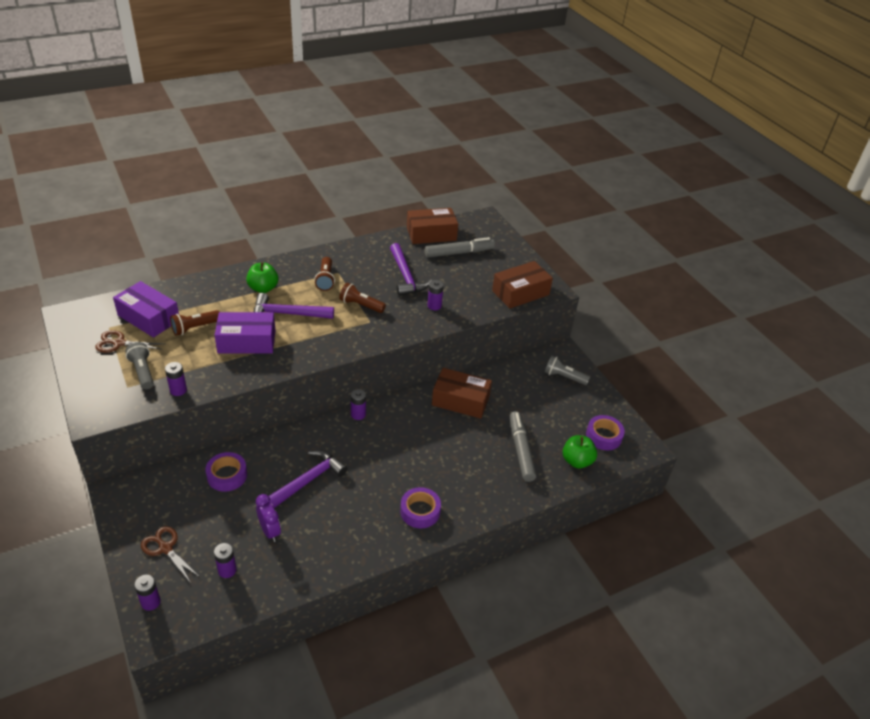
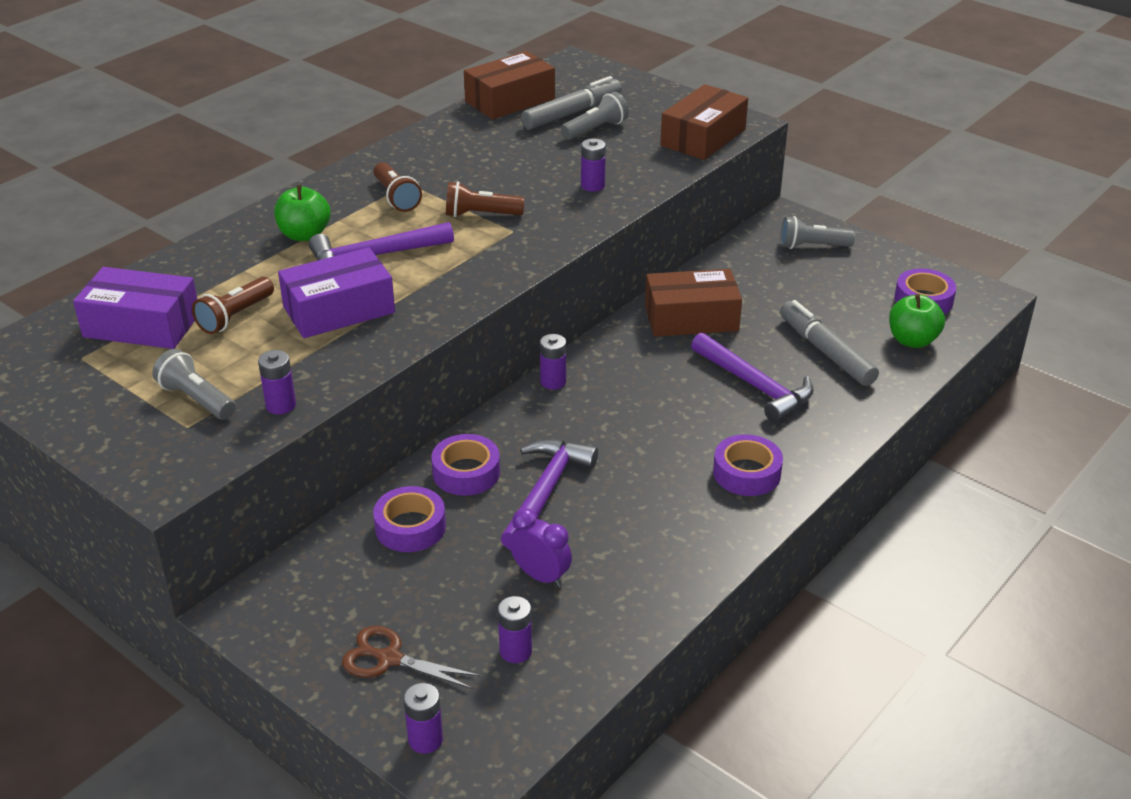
camera: 20 degrees left, 5 degrees down
(119, 343) = (120, 373): brown scissors -> none
(276, 454) = (466, 472): none -> purple tape
(406, 276) = (517, 161): purple hammer -> purple hammer (754, 386)
(464, 268) = (595, 129): none -> grey flashlight

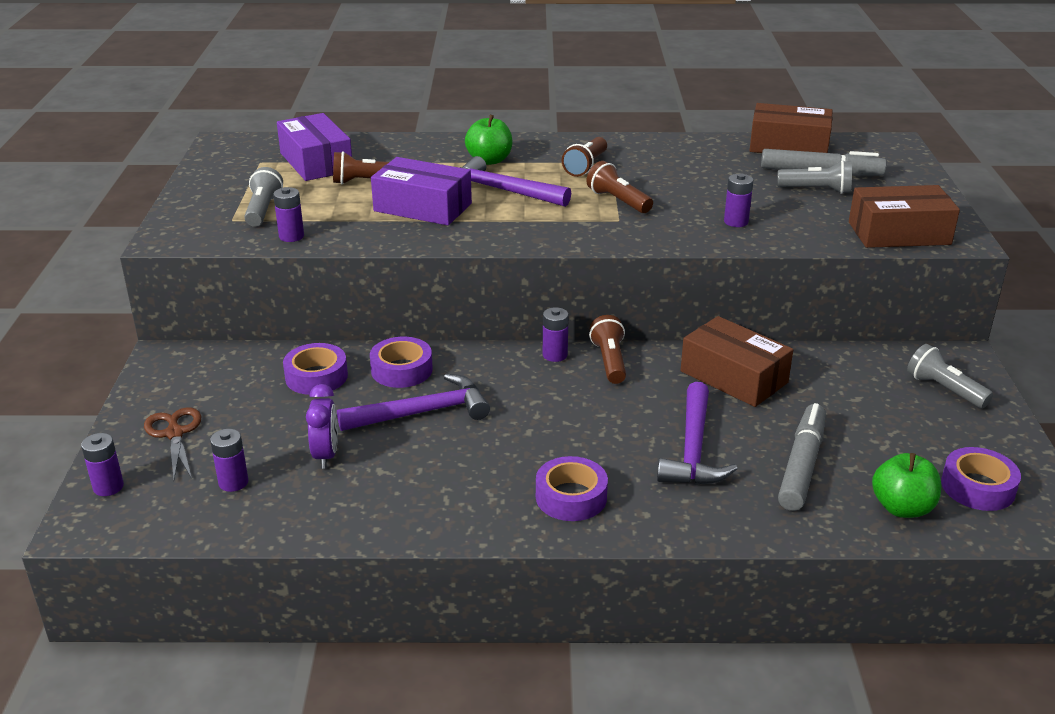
camera: 50 degrees right, 5 degrees down
(597, 361) = (609, 361): none -> brown flashlight

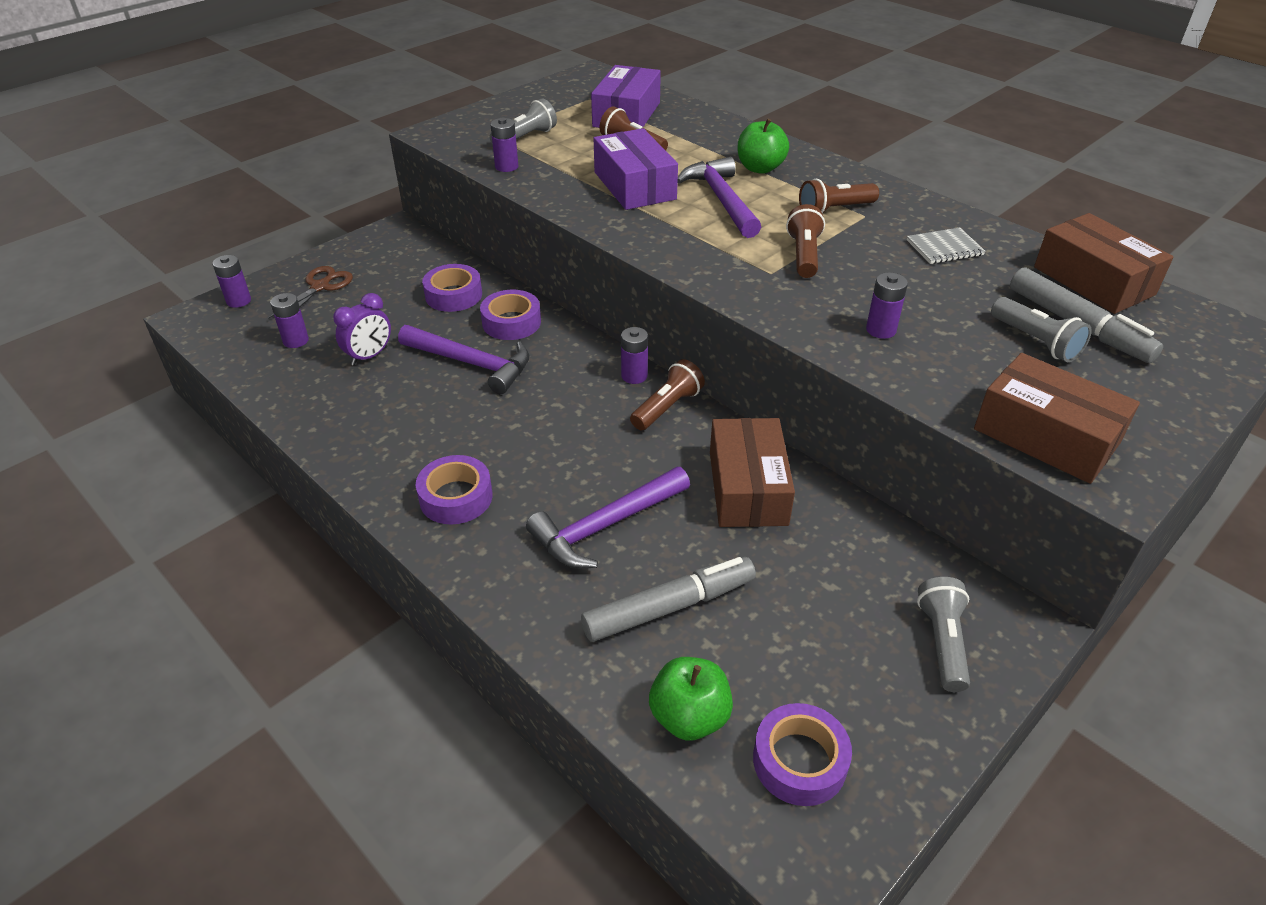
camera: 45 degrees right, 10 degrees up
(687, 161) = (944, 248): none -> grey notebook

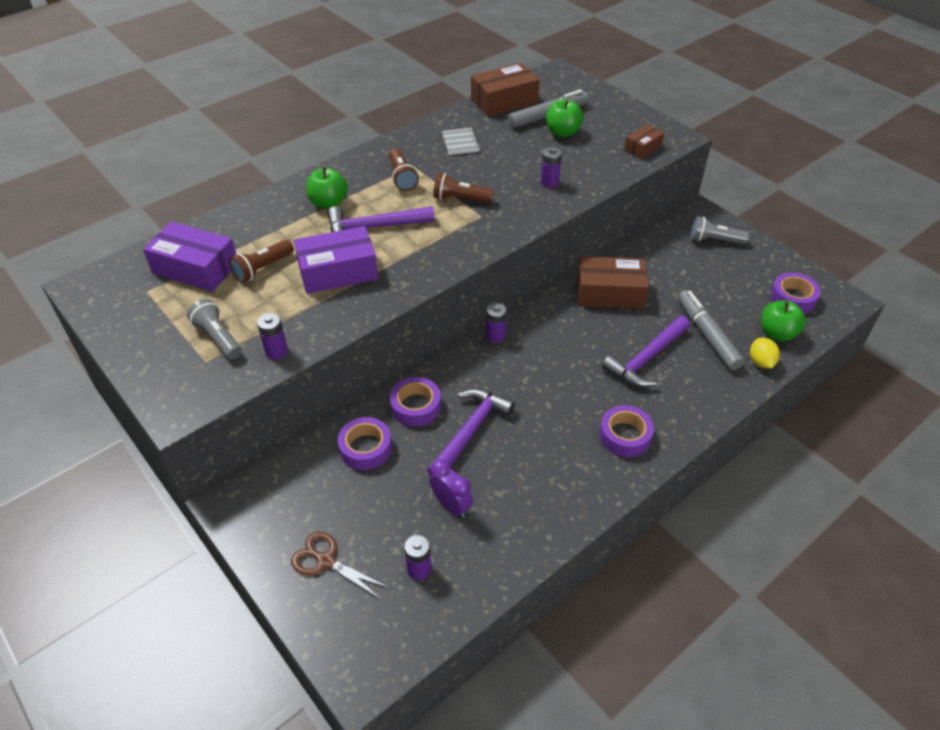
camera: 85 degrees left, 5 degrees up
(239, 301) = (337, 637): purple battery -> none
(605, 526) = (646, 359): purple hammer -> purple hammer turned 75 degrees clockwise
(611, 680) = (761, 362): none -> yellow lemon
(667, 407) = (532, 322): brown flashlight -> none
(1035, 341) = (562, 132): grey flashlight -> green apple
(1046, 436) = (643, 147): brown box -> brown box, size x0.55

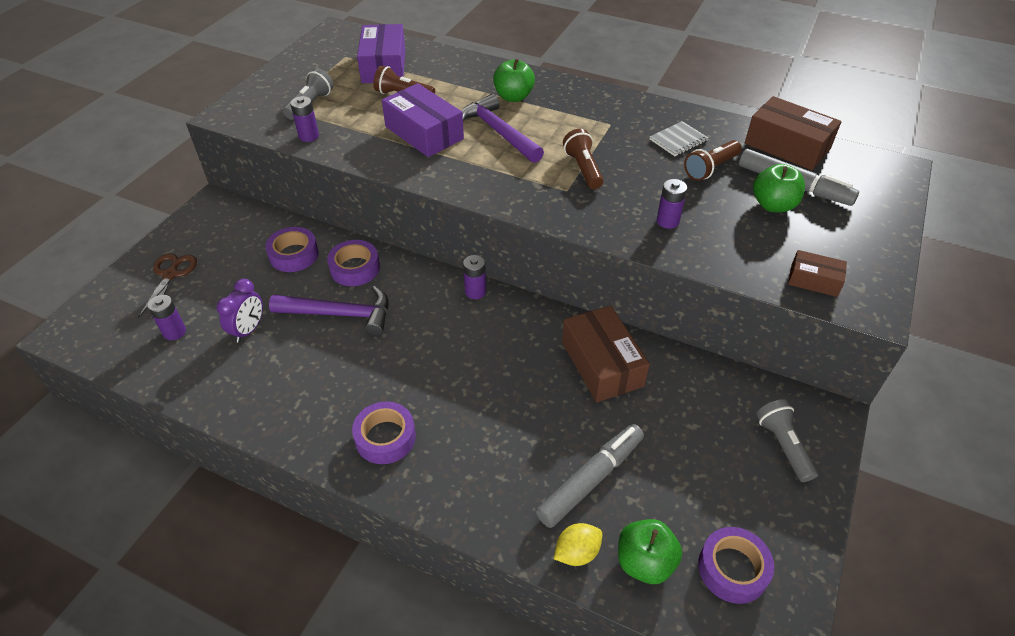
camera: 65 degrees right, 0 degrees up
(402, 177) = (586, 123): brown flashlight -> brown flashlight (710, 168)
(646, 359) = (513, 427): purple hammer -> none

